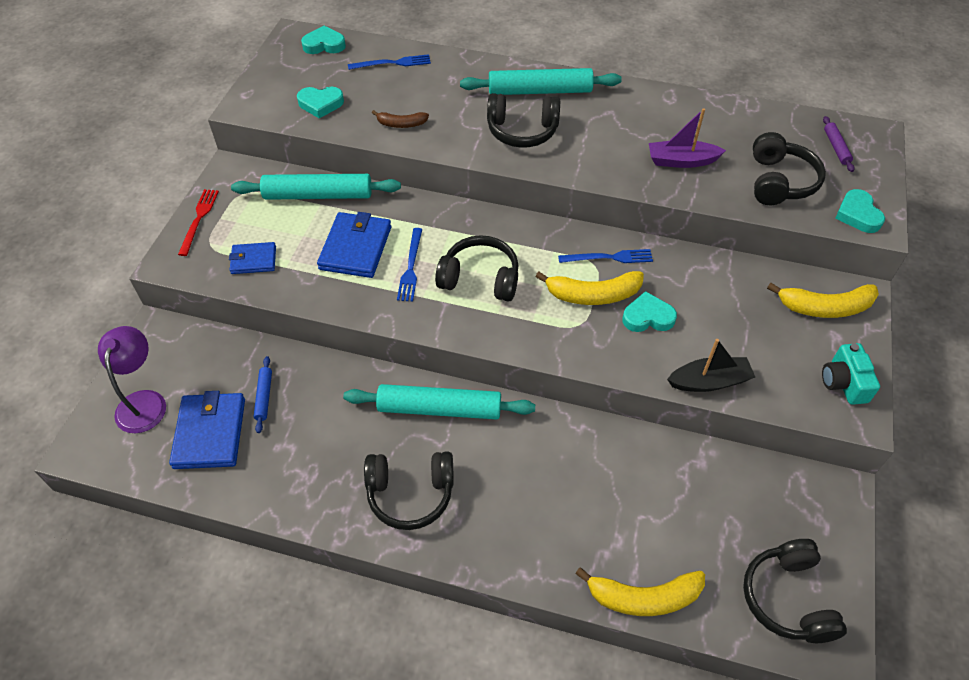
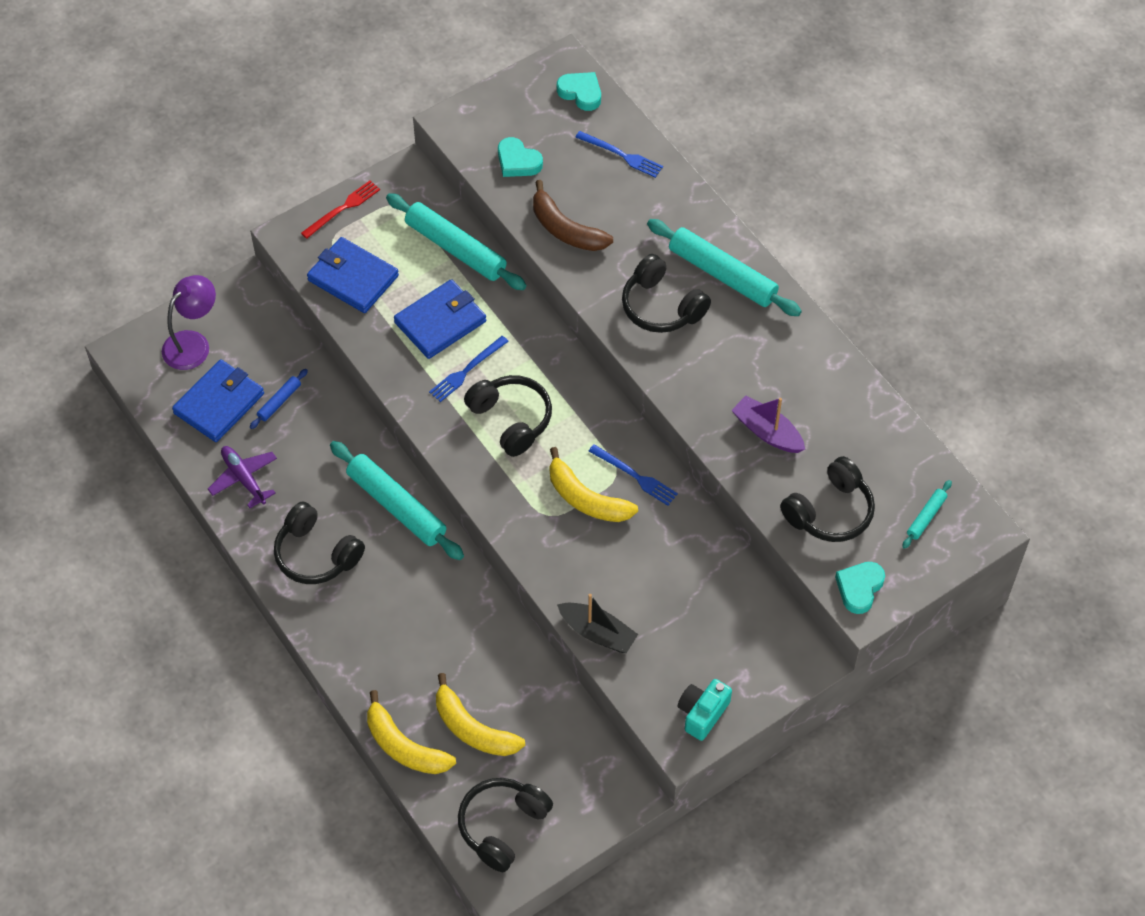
camera: 40 degrees right, 5 degrees up
(253, 260) = (353, 278): blue wallet -> blue wallet, size x1.67
(287, 478) = (244, 478): none -> purple plane
(401, 124) = (565, 229): brown banana -> brown banana, size x1.70
(648, 317) = (609, 548): turquoise heart -> none
(825, 307) = (765, 648): yellow banana -> yellow banana (472, 729)
(836, 147) = (926, 517): purple rolling pin -> turquoise rolling pin

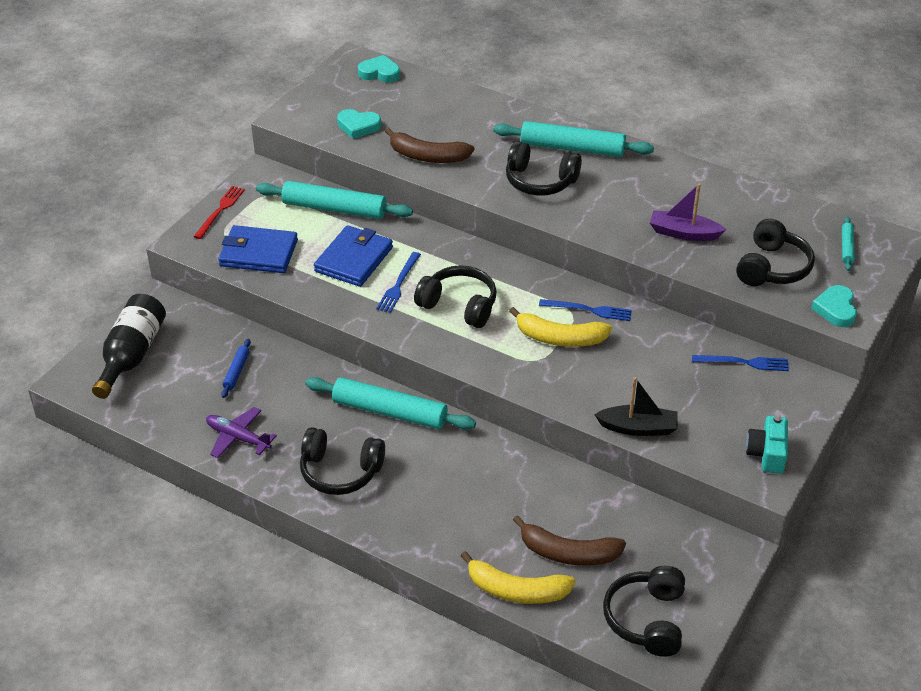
camera: 25 degrees left, 15 degrees down
(193, 343) = (131, 355): purple lamp -> black bottle
(219, 403) = (181, 390): blue wallet -> none
(472, 729) = (568, 553): yellow banana -> brown banana
(621, 155) = (439, 100): blue fork -> blue fork (744, 362)

